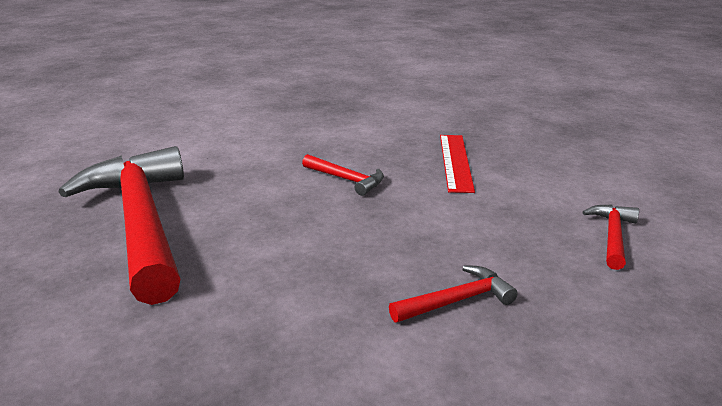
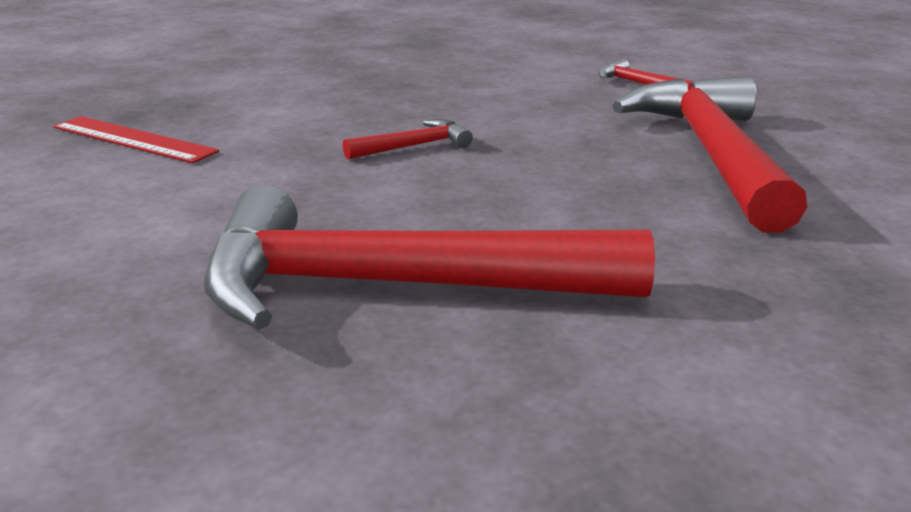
camera: 65 degrees left, 0 degrees up
(455, 162) = (432, 95): red ruler -> red ruler (133, 139)
(457, 301) = (711, 153): red hammer -> red hammer, size x2.43

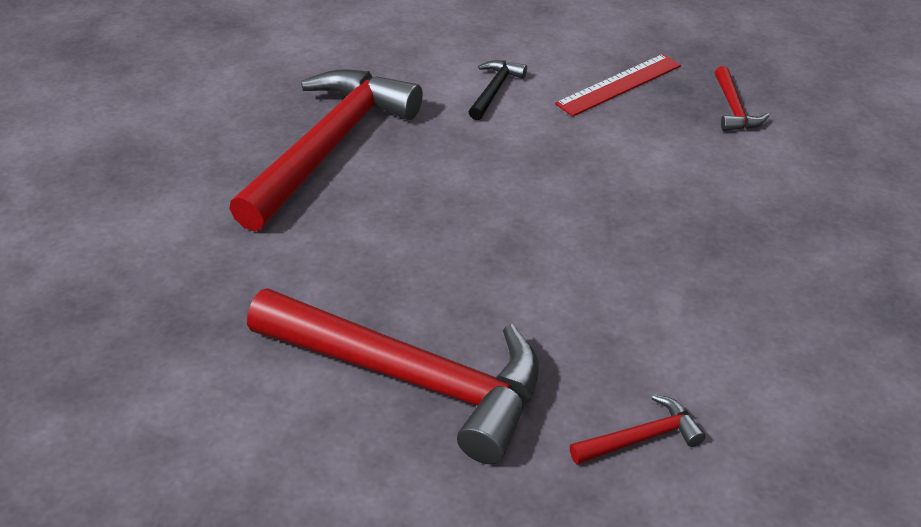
camera: 115 degrees right, 15 degrees up
(169, 201) = (494, 90): none -> black hammer
(413, 146) = (531, 207): red hammer -> red hammer (734, 109)

